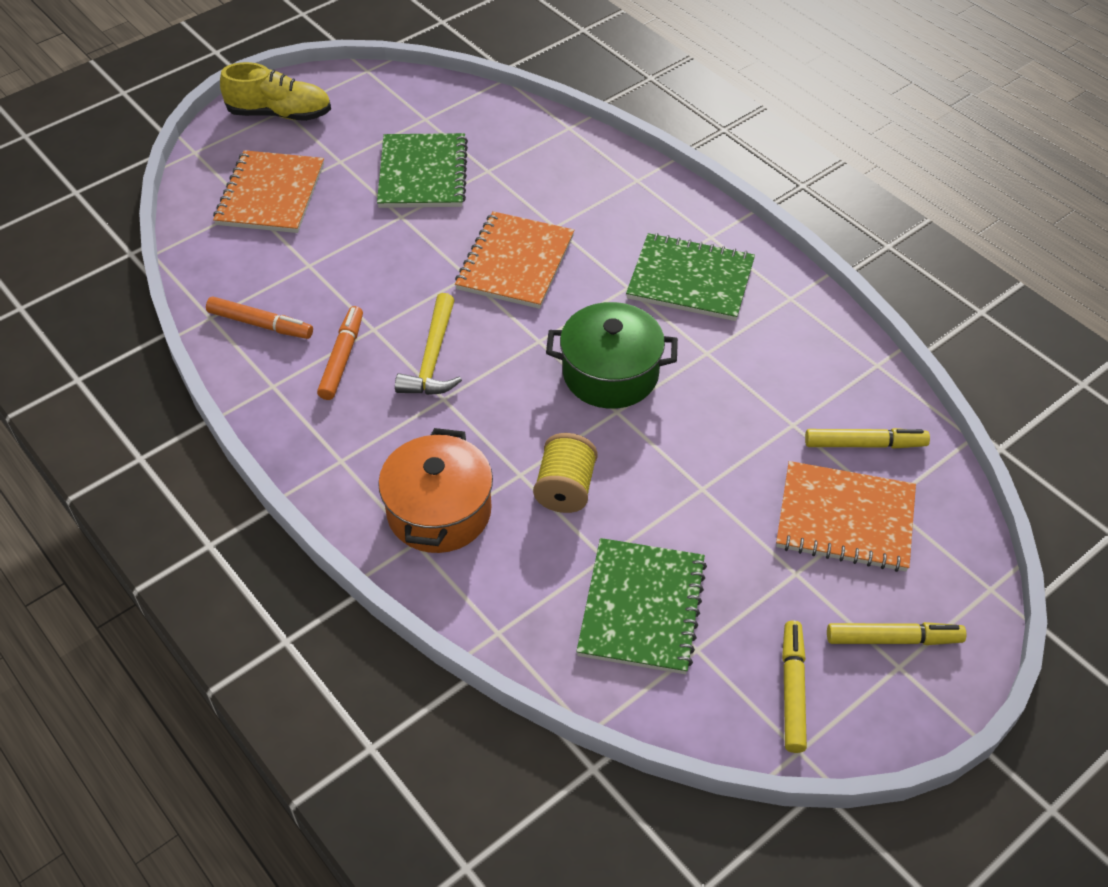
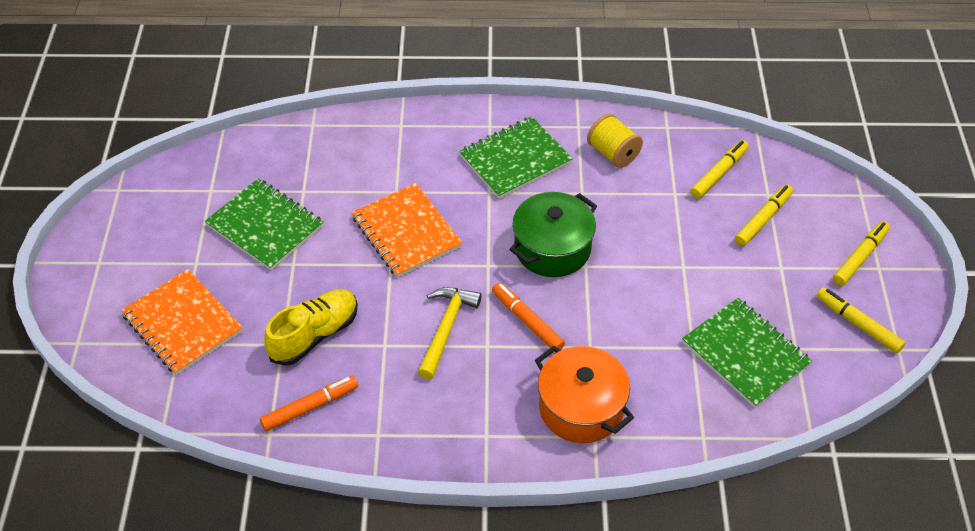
camera: 50 degrees left, 0 degrees up
(280, 114) = (101, 267): yellow shoe -> yellow shoe (314, 335)
(342, 358) = (393, 379): orange marker -> orange marker (527, 321)
(433, 358) = (446, 329): yellow hammer -> yellow hammer turned 120 degrees counterclockwise
(565, 488) = (623, 331): yellow spool -> yellow spool (613, 153)
(845, 519) = (763, 219): orange notebook -> yellow marker

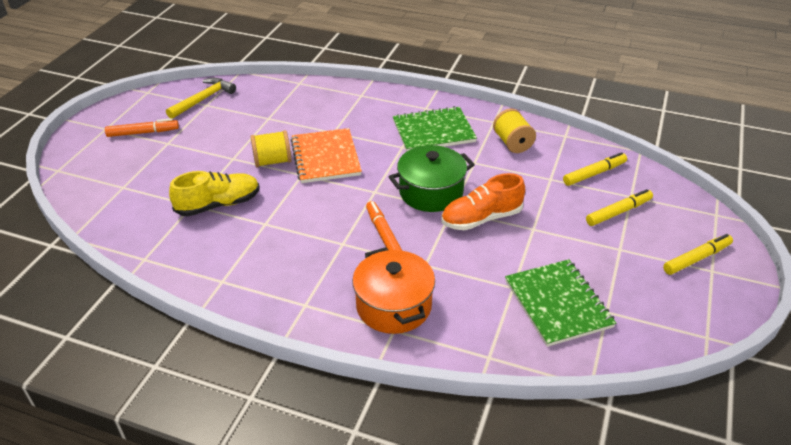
camera: 20 degrees right, 10 degrees down
(182, 323) = (133, 176): orange notebook -> none
(265, 226) = (228, 132): green notebook -> none
(310, 407) = (184, 249): orange marker -> orange marker (143, 133)
(345, 255) = (272, 161): none -> yellow spool
(446, 329) = (317, 224): yellow hammer -> yellow hammer (203, 99)
(623, 269) = (481, 218): none -> orange shoe
(858, 324) = (674, 308): yellow marker -> none

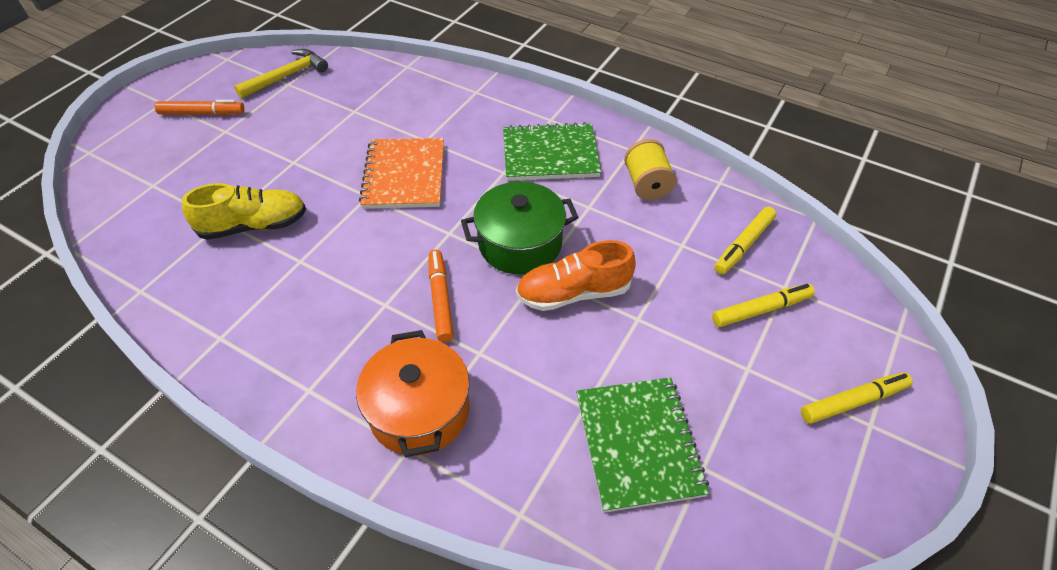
camera: 10 degrees right, 10 degrees up
(272, 161) = (339, 172): yellow spool -> none
(594, 174) = (743, 245): yellow marker -> yellow marker turned 150 degrees clockwise

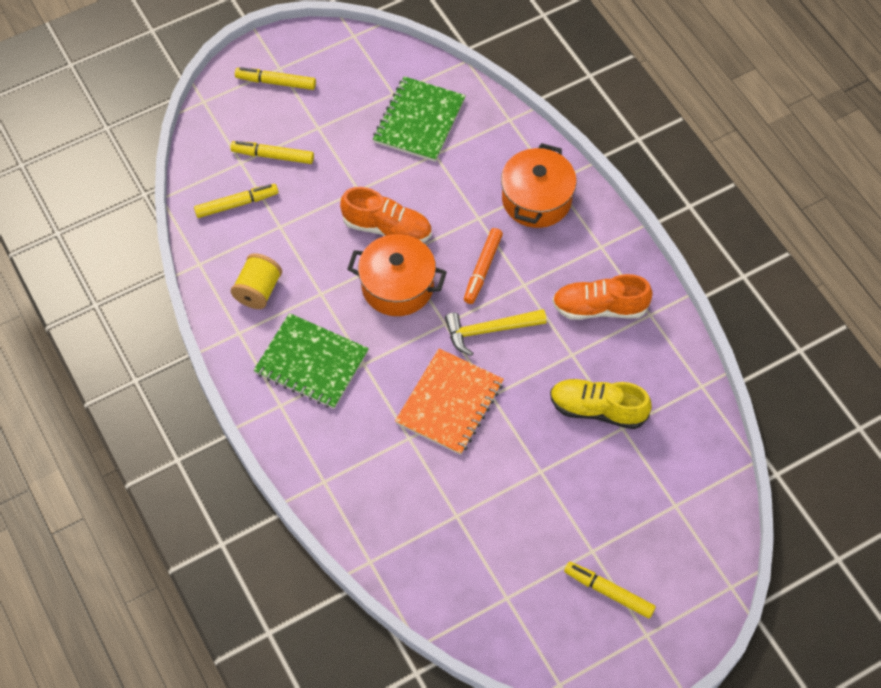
camera: 150 degrees left, 10 degrees up
(202, 113) = (608, 592): orange marker -> yellow marker
(285, 318) = (599, 308): none -> orange shoe
(287, 76) = (503, 612): yellow hammer -> yellow hammer (489, 330)
(520, 244) = (397, 286): green pot -> orange pot

